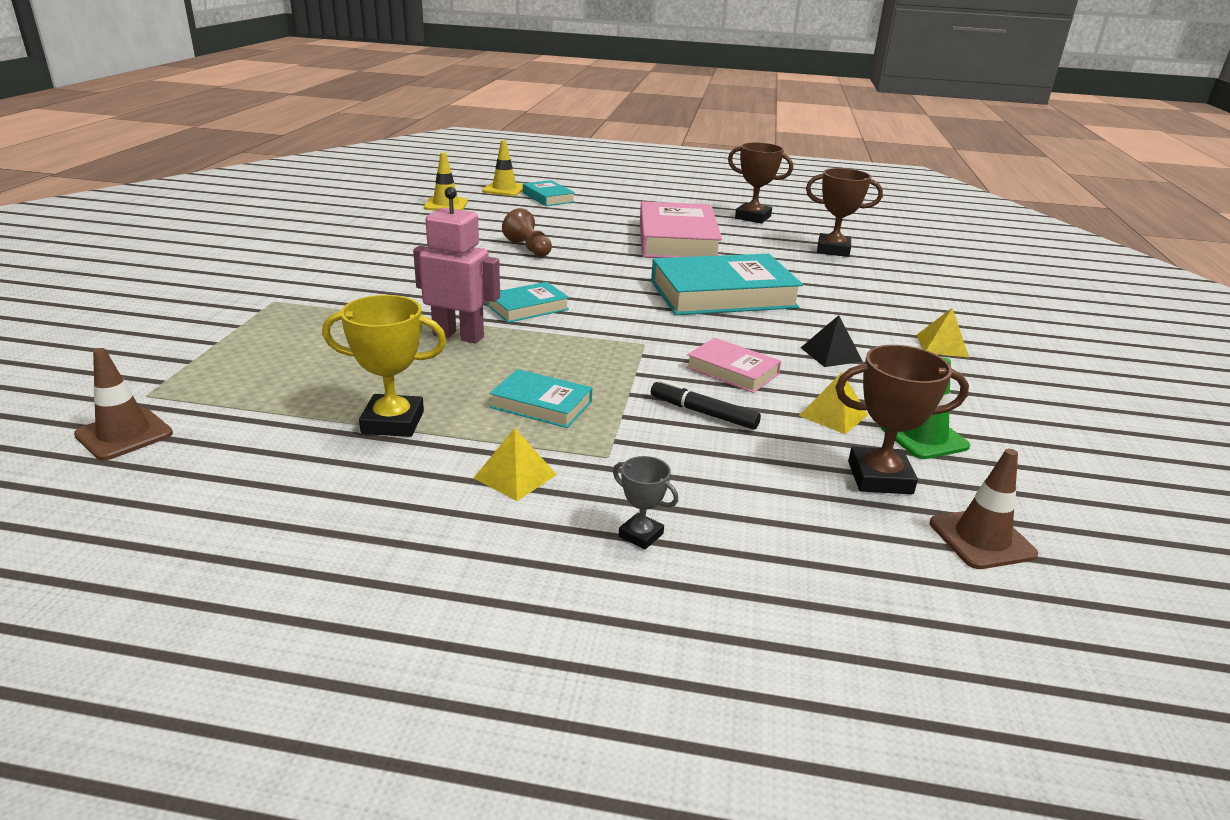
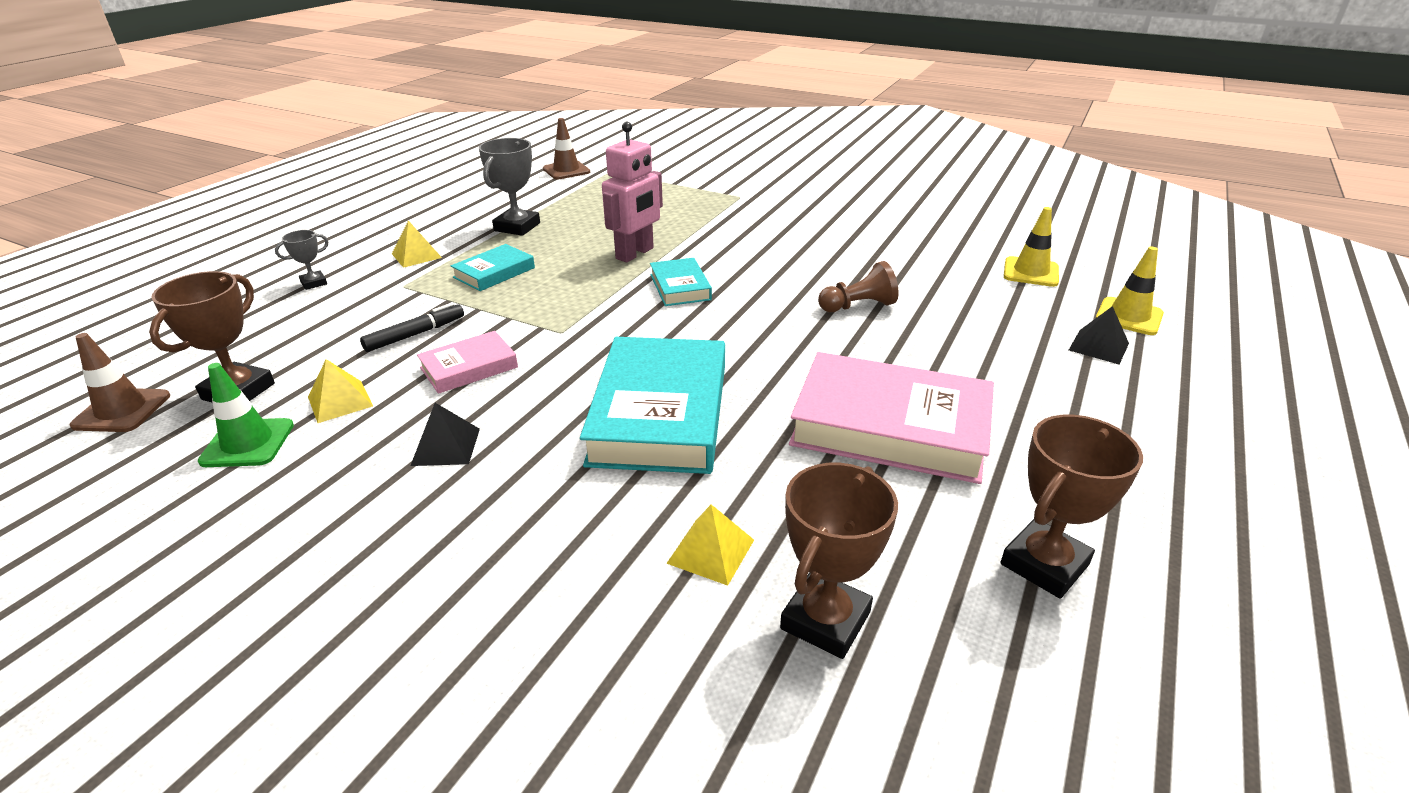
camera: 110 degrees right, 5 degrees up
(393, 422) = (517, 227): yellow trophy -> grey trophy
(548, 197) = (1099, 346): turquoise book -> black pyramid
(942, 346) = (380, 568): yellow pyramid -> yellow pyramid (710, 551)

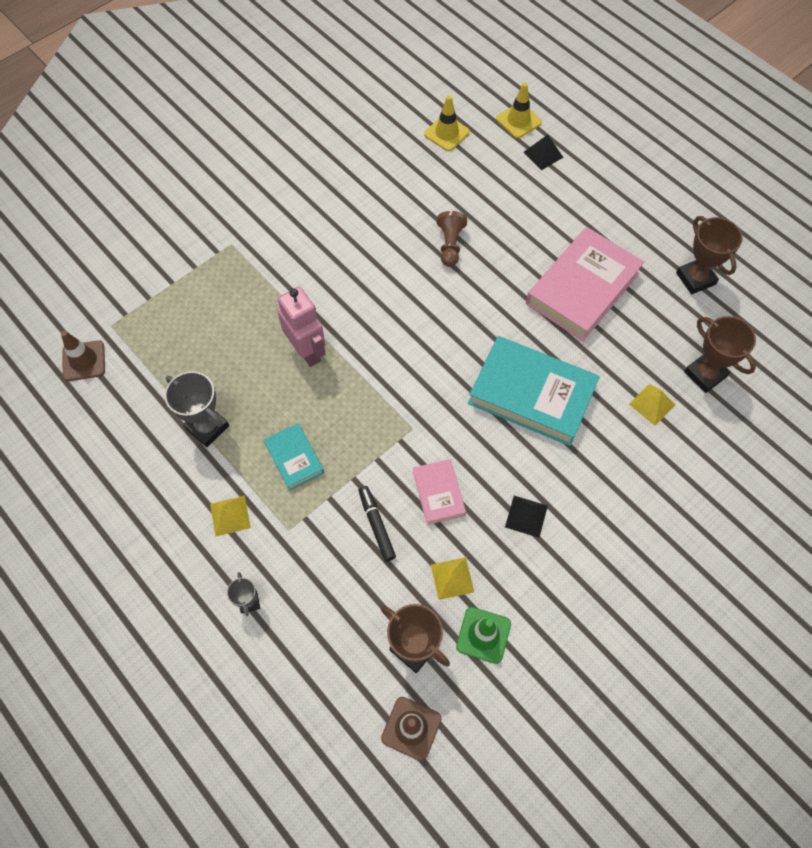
camera: 70 degrees left, 30 degrees up
(680, 287) = (377, 337): turquoise book -> none

